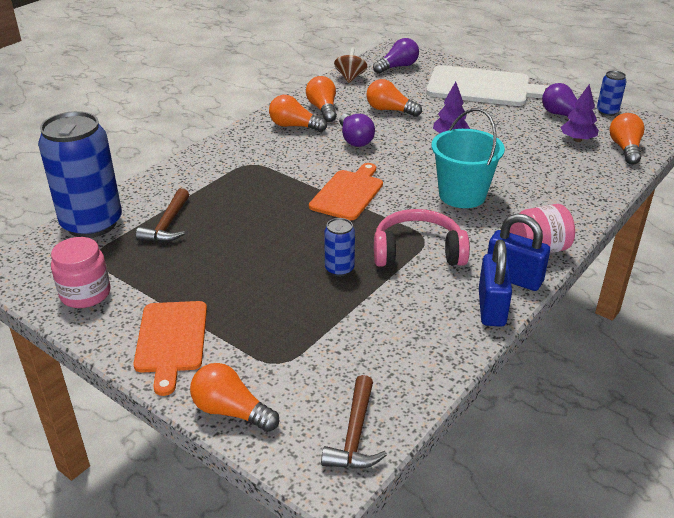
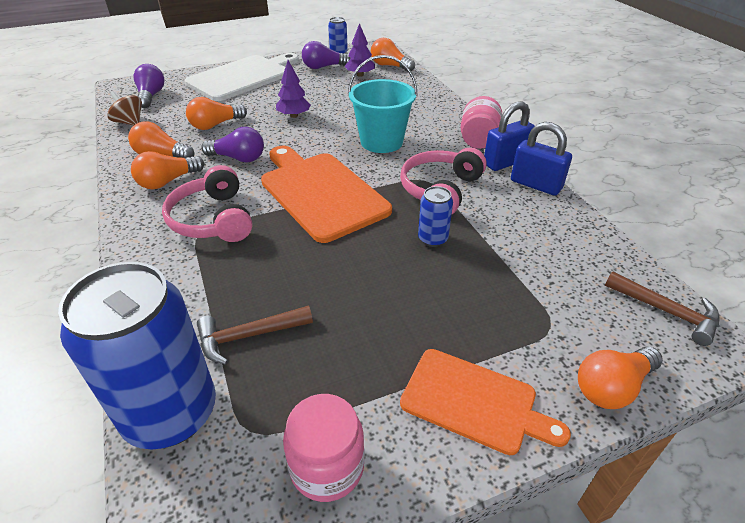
camera: 60 degrees left, 5 degrees up
(167, 225) = (248, 336): brown hammer -> brown hammer turned 120 degrees clockwise
(269, 162) = (213, 219): none -> pink headphones
(348, 193) = (321, 192): orange cutting board -> orange cutting board, size x1.58

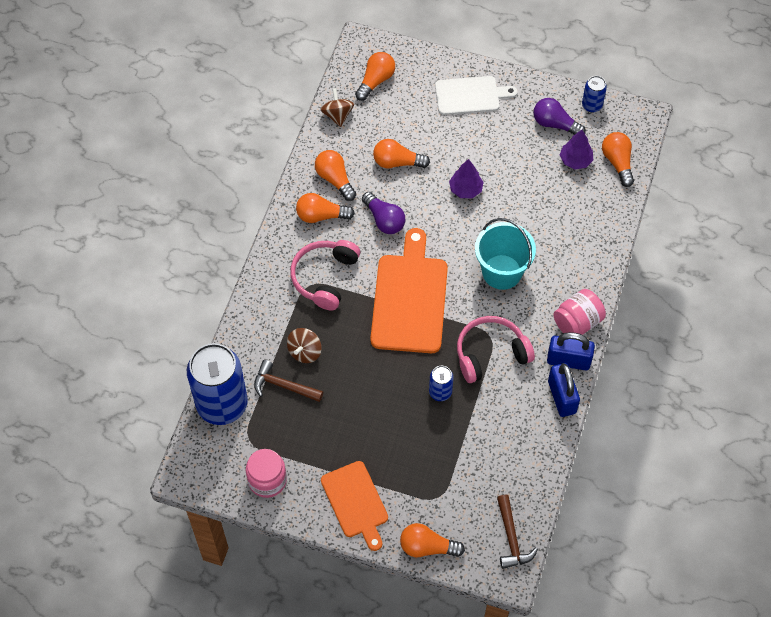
camera: 40 degrees right, 20 degrees up
(151, 96) = (376, 81): purple light bulb -> orange light bulb
(243, 77) = (470, 95): white cutting board -> white cutting board, size x0.63
(246, 288) = (305, 352): none -> brown spinning top

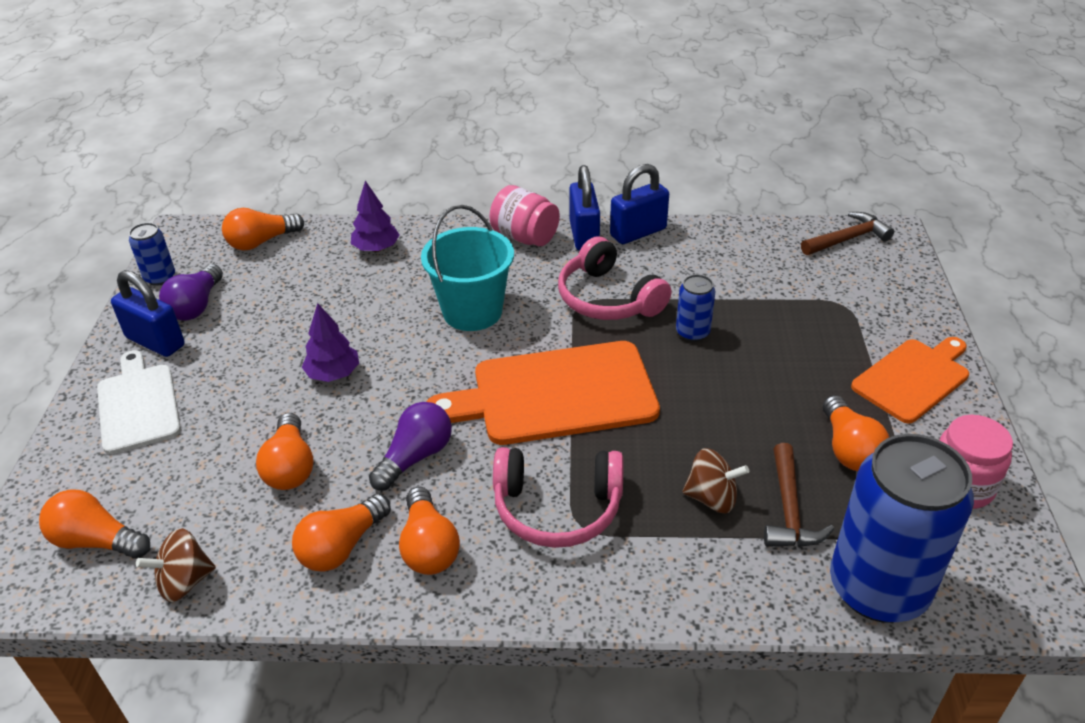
camera: 105 degrees left, 20 degrees down
(427, 547) = (916, 301): orange light bulb -> orange light bulb (849, 449)
(525, 103) = (155, 341): none -> blue padlock
(575, 160) = (262, 277): purple tree -> purple tree (376, 248)

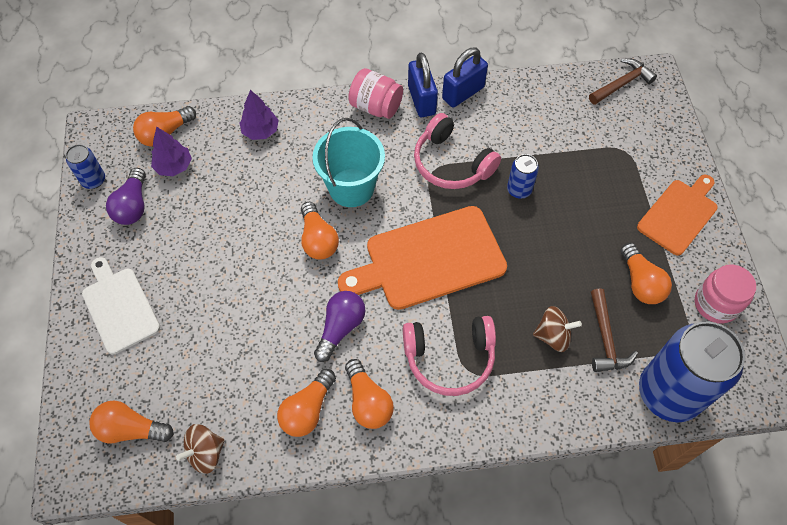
camera: 10 degrees left, 20 degrees up
(155, 341) = (112, 245): blue padlock -> none
(290, 467) = (252, 348): orange light bulb -> orange light bulb (318, 240)
(333, 374) = (260, 260): purple tree -> purple tree (174, 166)

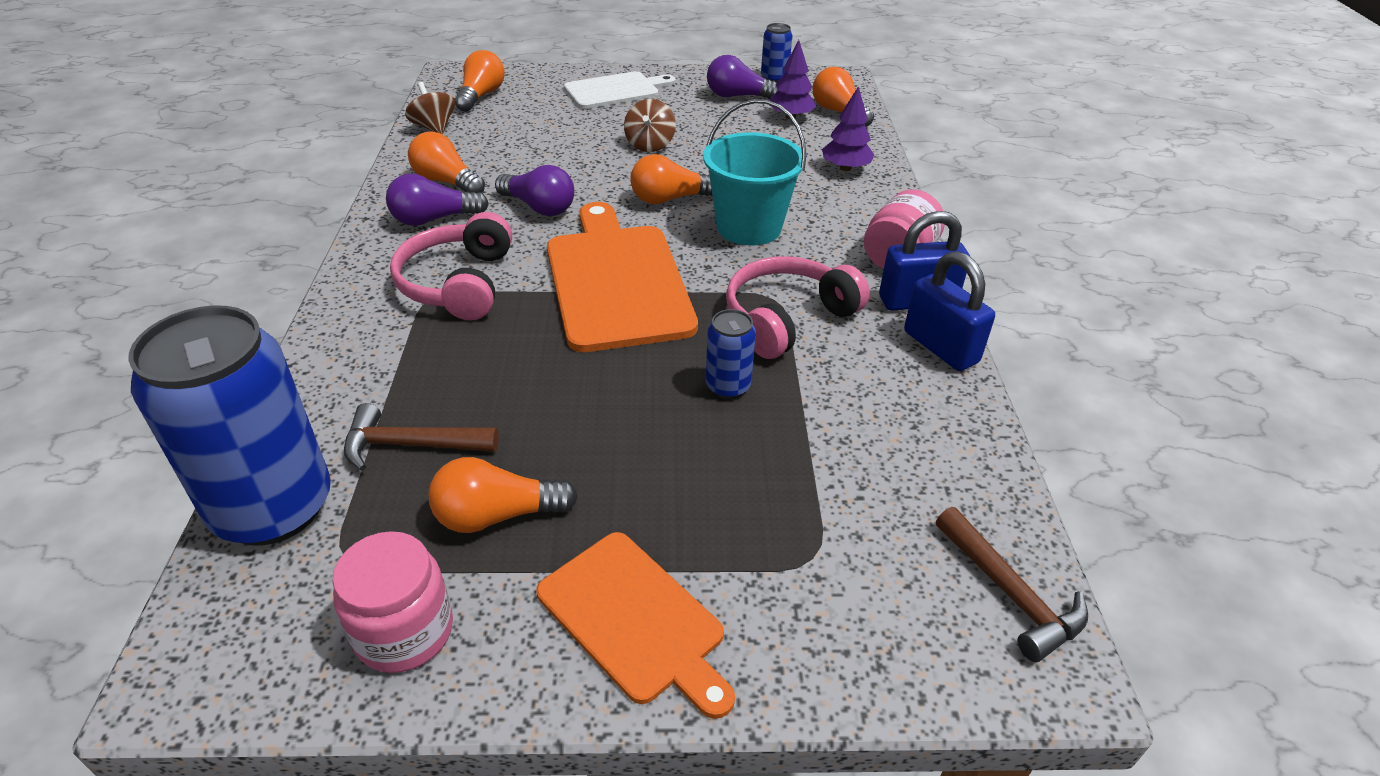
camera: 95 degrees right, 20 degrees down
(368, 402) = (434, 219): orange light bulb -> purple light bulb
(553, 336) = (445, 384): brown spinning top -> brown spinning top (650, 145)

